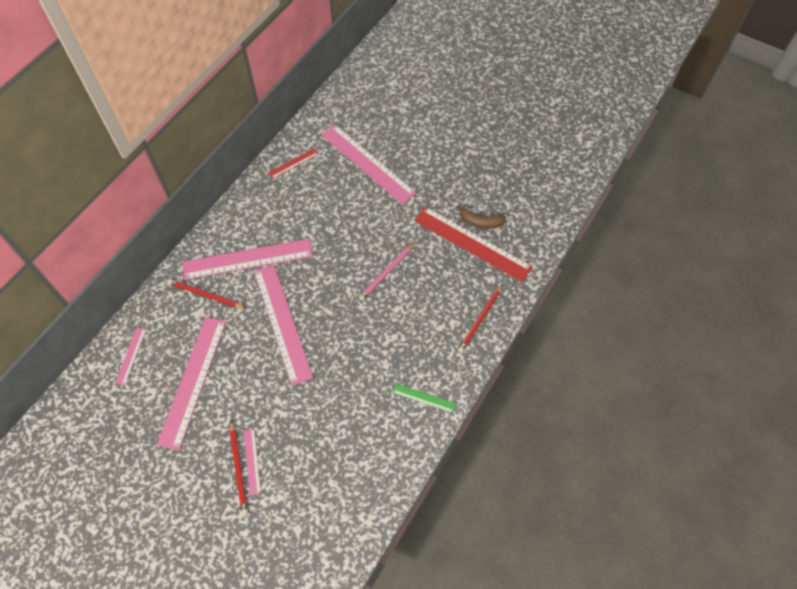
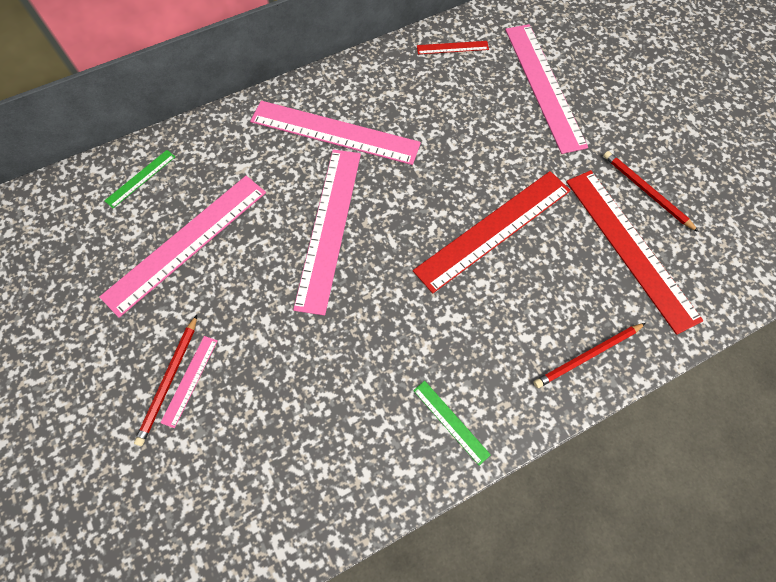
camera: 30 degrees right, 5 degrees up
(131, 355) = (140, 178): pink ruler -> green ruler
(205, 295) = (262, 150): red pencil -> red pencil (646, 191)
(387, 272) = (494, 230): pink pencil -> red ruler
(480, 222) = (656, 225): brown banana -> none

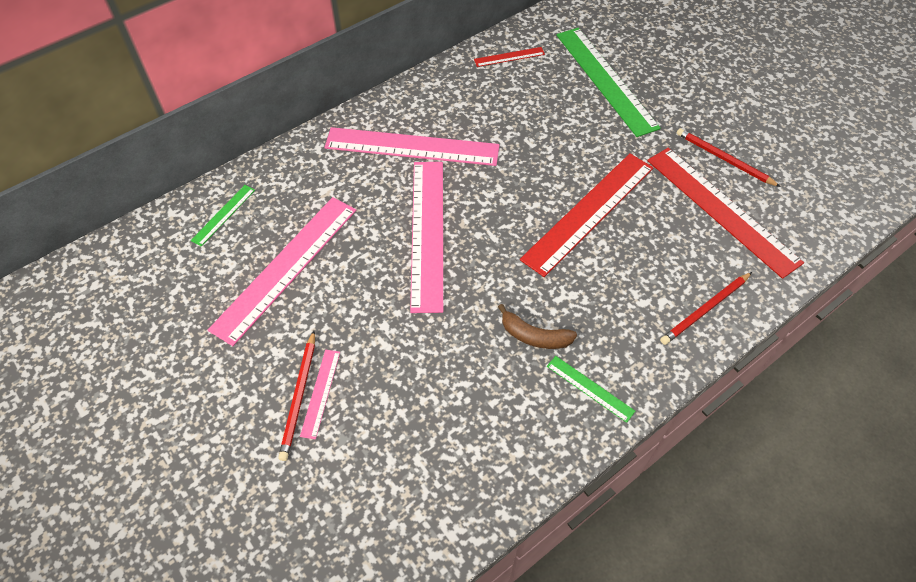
camera: 10 degrees left, 10 degrees down
(408, 355) = (534, 336): none -> brown banana
(544, 86) = (605, 80): pink ruler -> green ruler

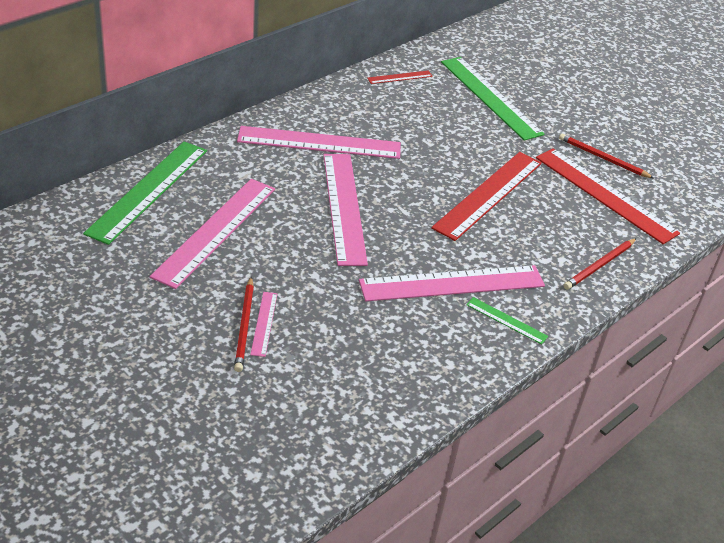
camera: 10 degrees left, 15 degrees down
(223, 215) = (148, 191): green ruler -> green ruler, size x2.22
(534, 336) = (452, 283): brown banana -> pink ruler

